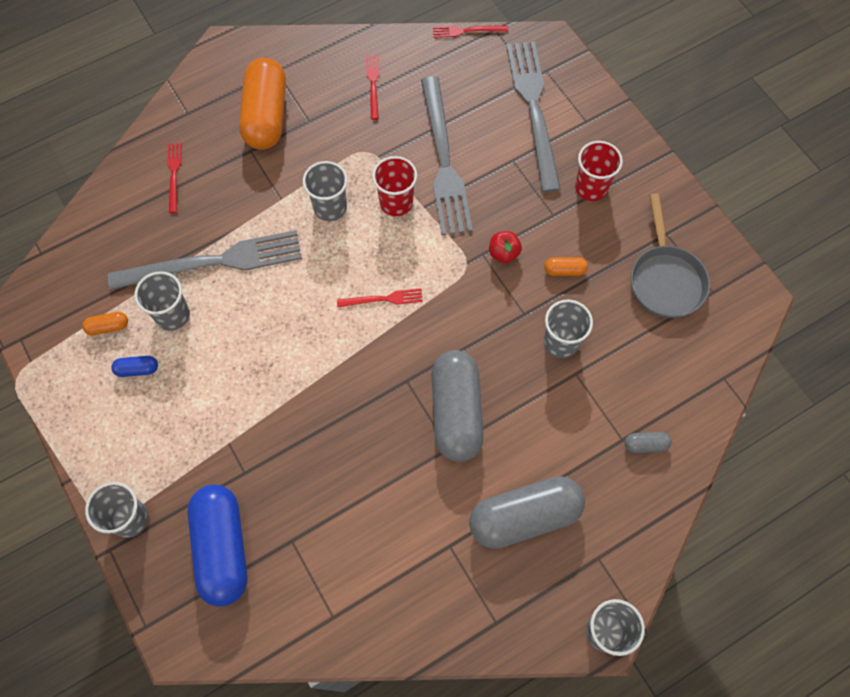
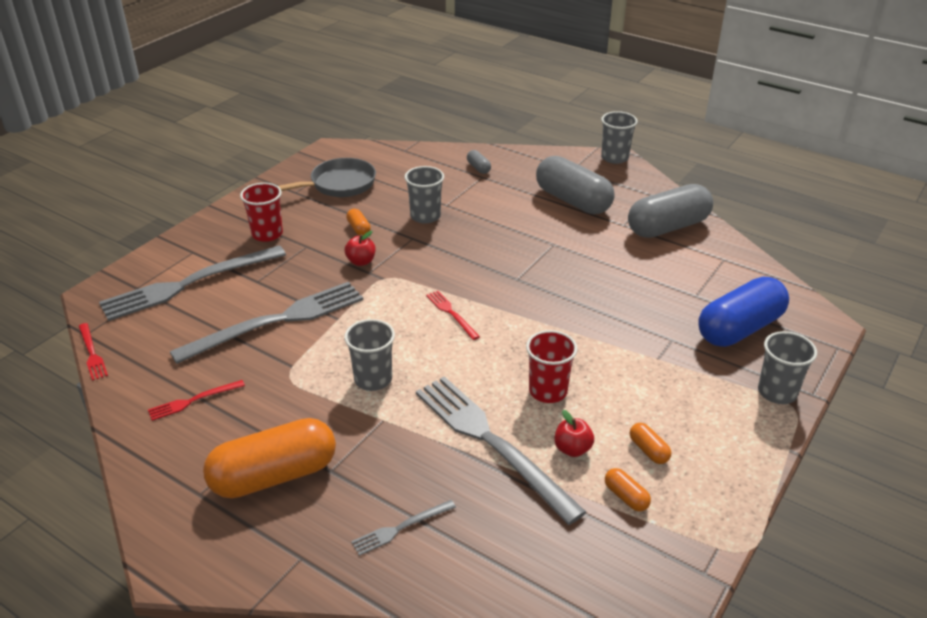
camera: 115 degrees left, 30 degrees down
(137, 369) = (648, 450): blue capsule -> orange capsule
(172, 315) = (572, 449): grey cup -> red apple
(174, 174) = (401, 528): red fork -> grey fork
(396, 202) = (342, 337): red cup -> red cup (548, 391)
(456, 412) = (522, 248): grey capsule -> grey capsule (668, 227)

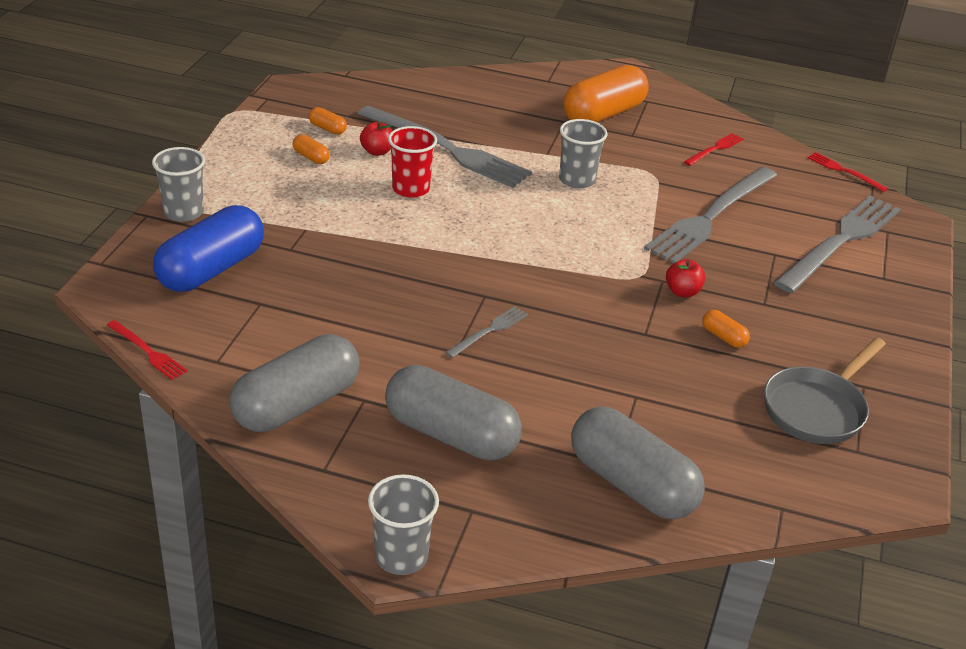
camera: 160 degrees right, 0 degrees up
(267, 234) = (827, 313): red cup -> none
(401, 528) = (490, 98): grey fork -> grey fork (489, 331)
(425, 216) = (652, 370): grey cup -> none
(451, 313) = (539, 246): red fork -> red fork (147, 351)
(478, 168) = (631, 484): grey capsule -> grey capsule, size x2.44

